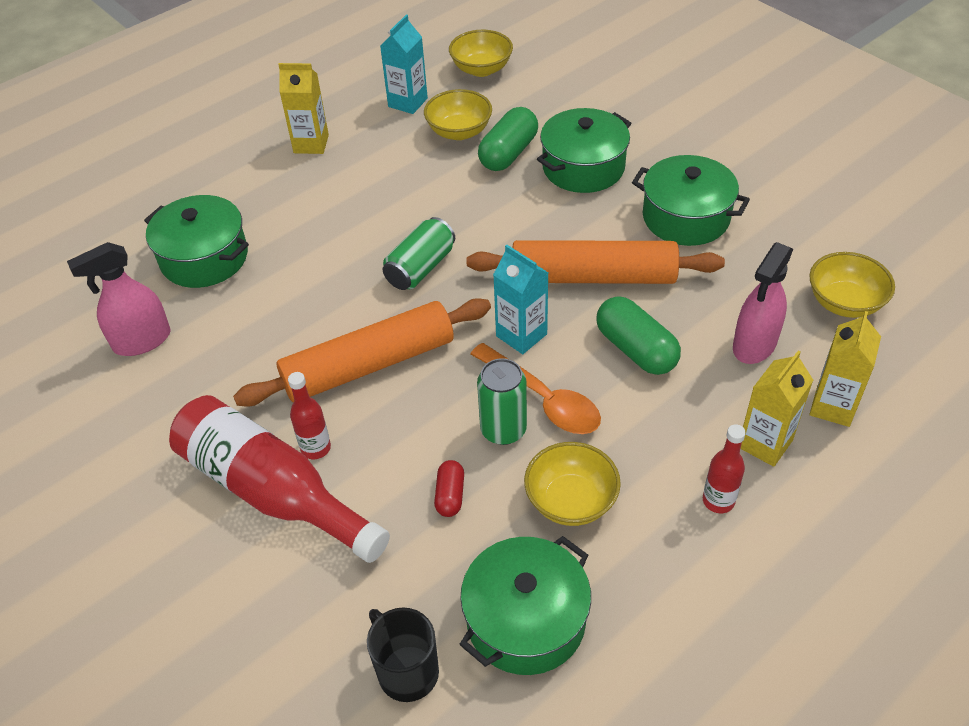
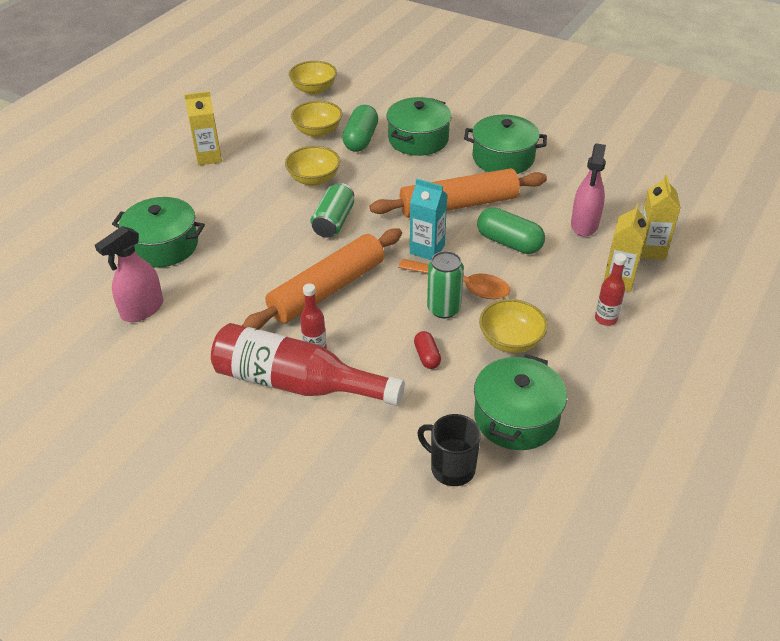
camera: 20 degrees left, 5 degrees down
(408, 102) = (269, 119): turquoise carton -> none
(844, 302) = (628, 189): yellow bowl -> yellow bowl (314, 179)

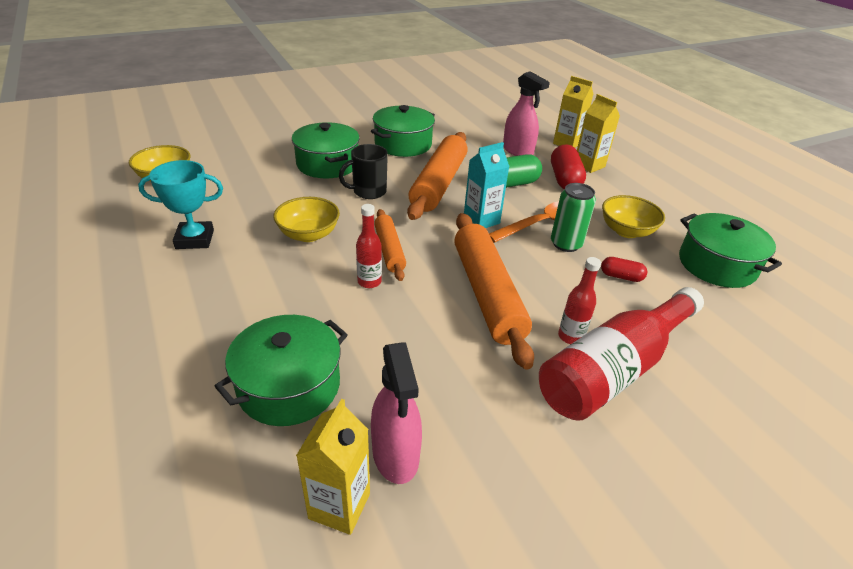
camera: 60 degrees left, 5 degrees down
(209, 157) = (169, 284): yellow carton -> yellow carton (339, 506)
(260, 140) = (195, 239): none -> turquoise trophy
(318, 131) = (236, 203): yellow bowl -> none
(333, 222) = (389, 250): green can -> orange rolling pin
(361, 139) = (285, 188): green capsule -> none
(451, 468) = (766, 320): black mug -> black mug (368, 192)
(564, 273) = (564, 179): none -> red capsule
(605, 319) = (627, 186): red bottle -> red bottle (369, 282)

